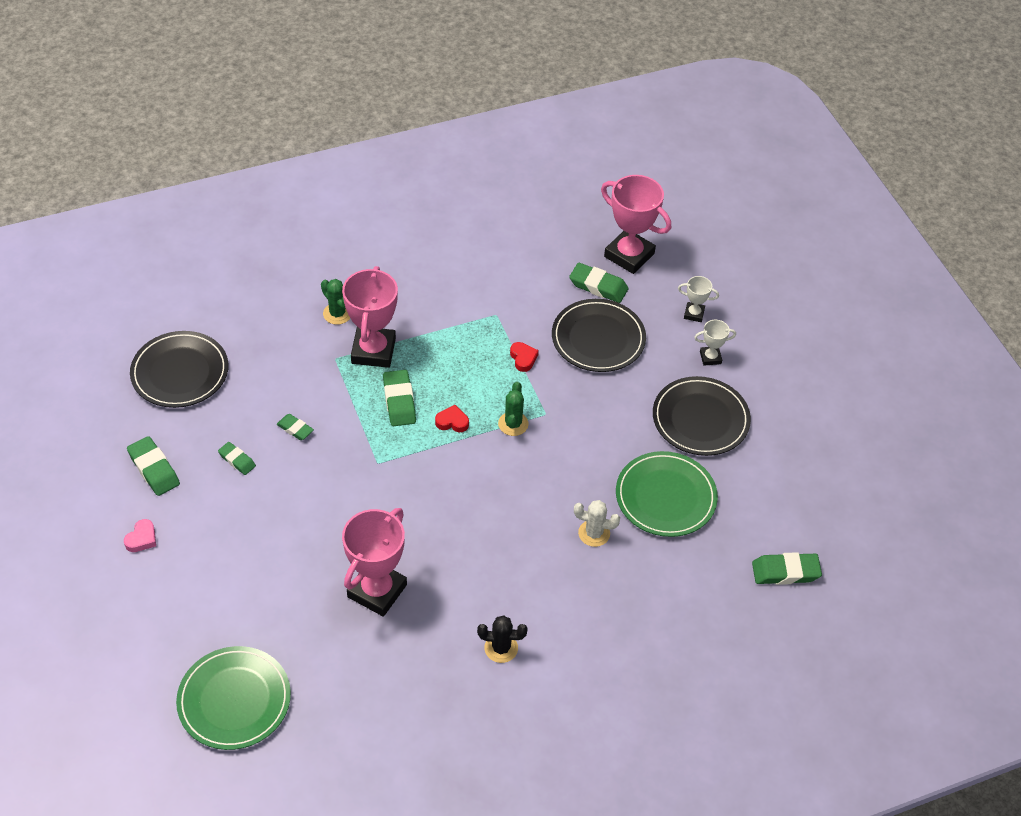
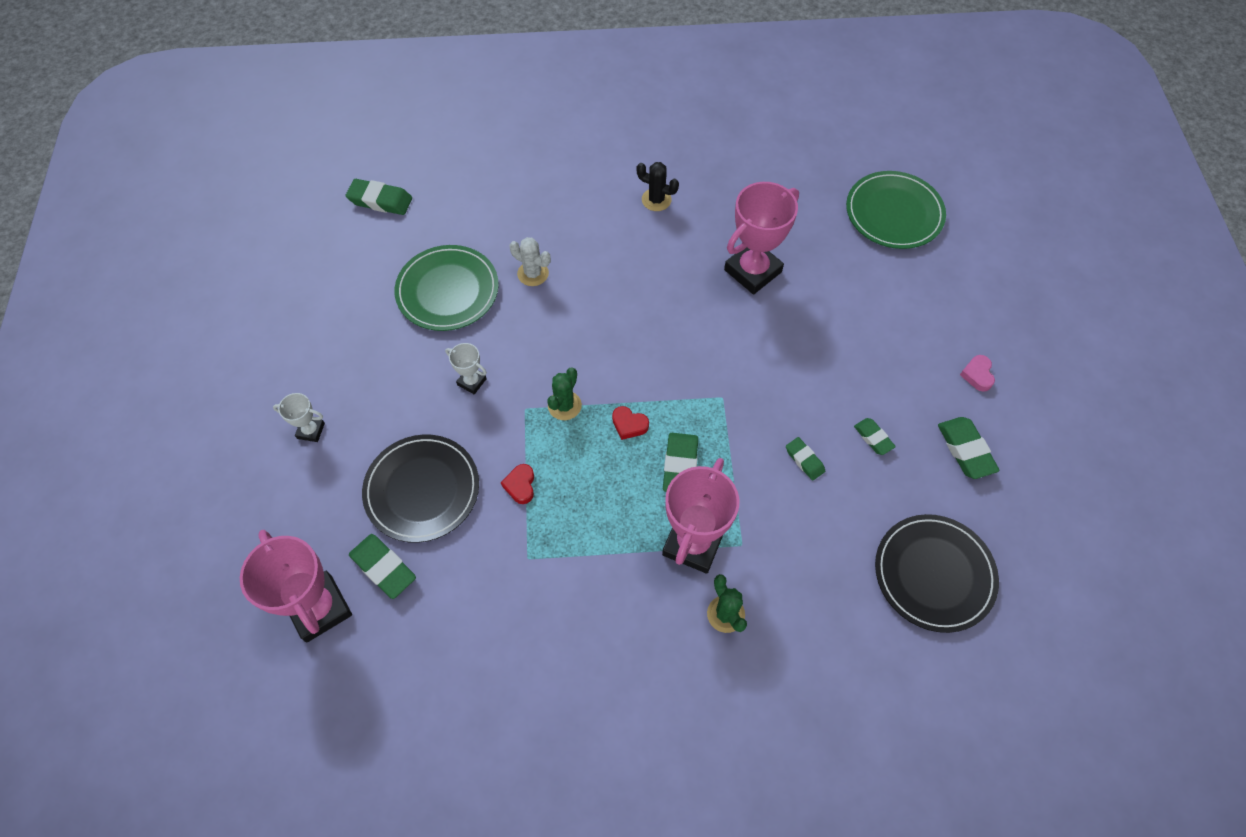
camera: 160 degrees left, 10 degrees up
(142, 539) = (977, 375): pink heart -> pink heart turned 45 degrees counterclockwise
(694, 314) = (293, 494): white trophy -> white trophy (471, 382)
(700, 419) = (366, 361): black plate -> none

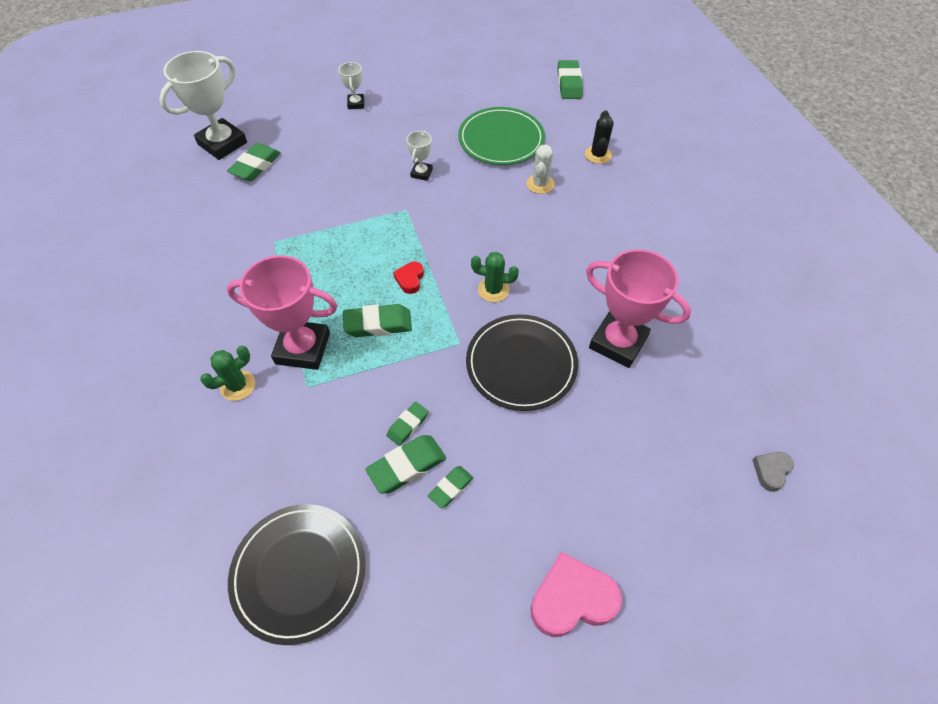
camera: 75 degrees right, 5 degrees down
(319, 608) = (222, 143): pink trophy -> white trophy
(422, 490) = (321, 169): black plate -> black plate (521, 364)
(520, 485) = (336, 223): red heart -> none
(564, 405) = (416, 233): green cactus -> green cactus (493, 290)
(656, 200) = (665, 249): black cactus -> black cactus (598, 155)
(894, 213) = (771, 471): green plate -> grey heart
(965, 450) = (461, 593): green eraser -> green eraser (407, 466)
(977, 375) = (572, 599): pink heart -> pink heart, size x1.88

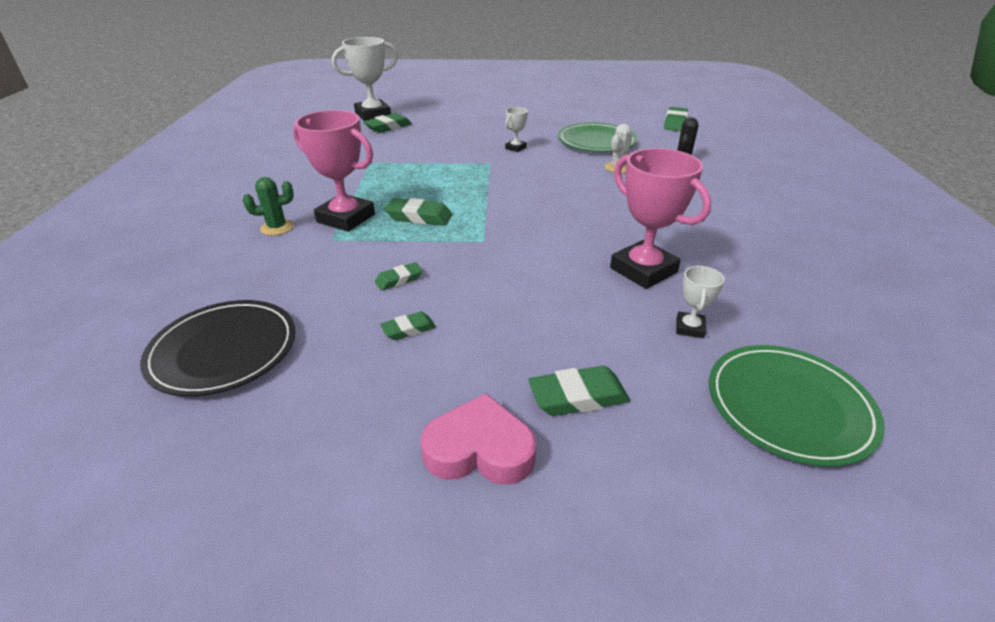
camera: 20 degrees right, 20 degrees down
(356, 104) = (487, 111): white trophy -> white trophy (689, 328)
(407, 466) = (378, 305): green eraser -> green eraser (578, 397)
(410, 279) = (465, 198): red heart -> none
(493, 290) = (536, 216): green cactus -> none
(521, 364) = (534, 264): black plate -> none
(771, 471) = (789, 406): grey heart -> green plate

